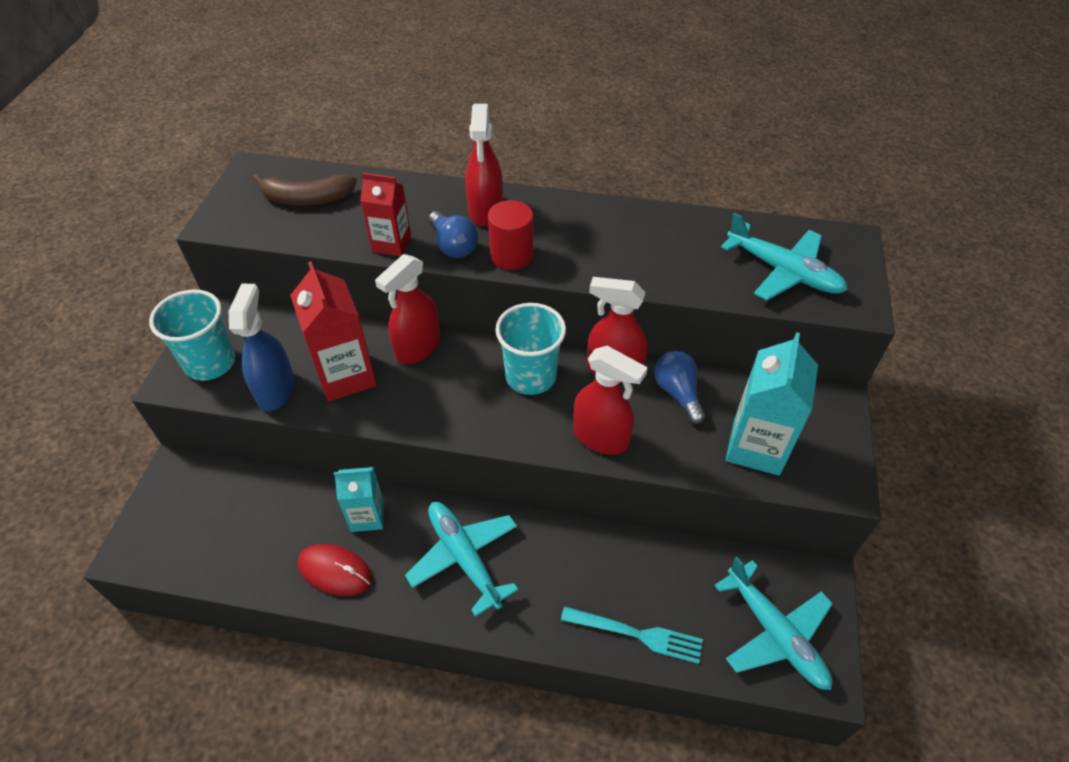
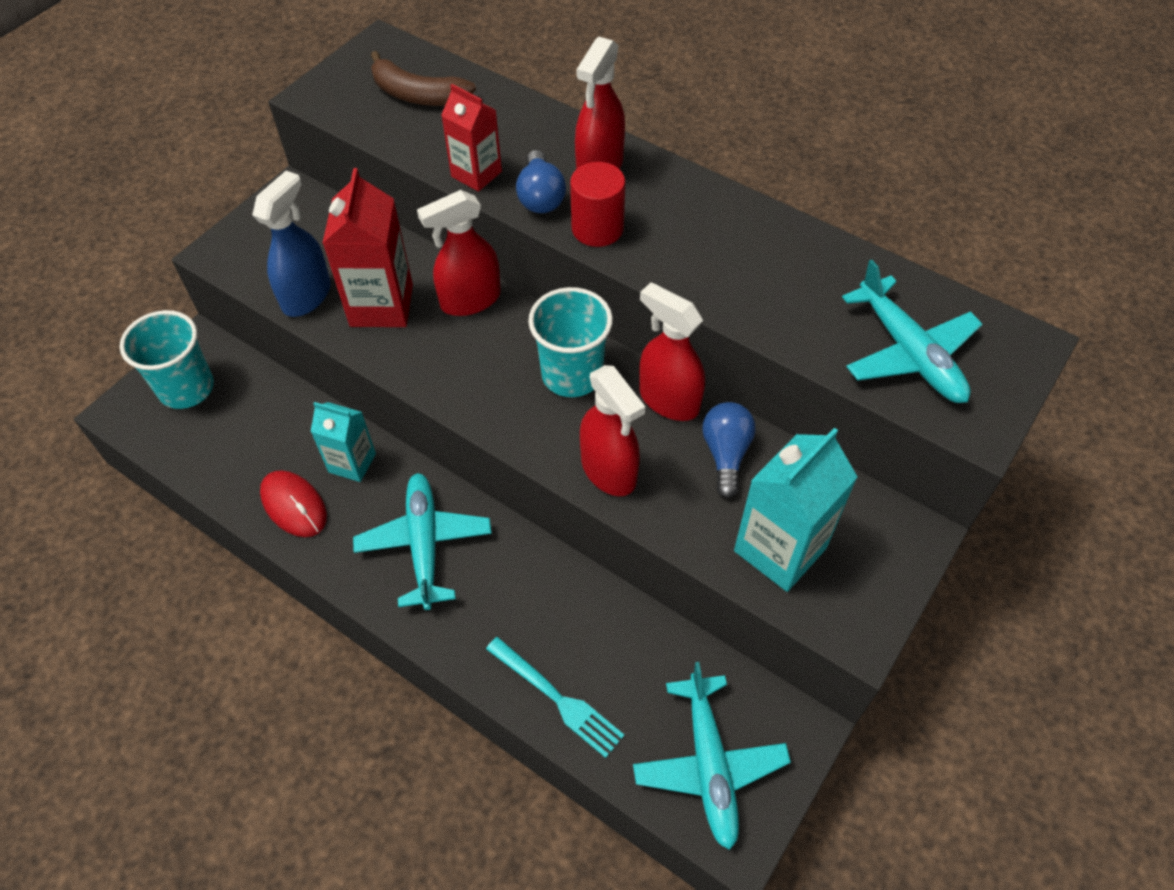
camera: 25 degrees right, 5 degrees up
(210, 362) = (260, 245): turquoise cup -> turquoise cup (186, 388)

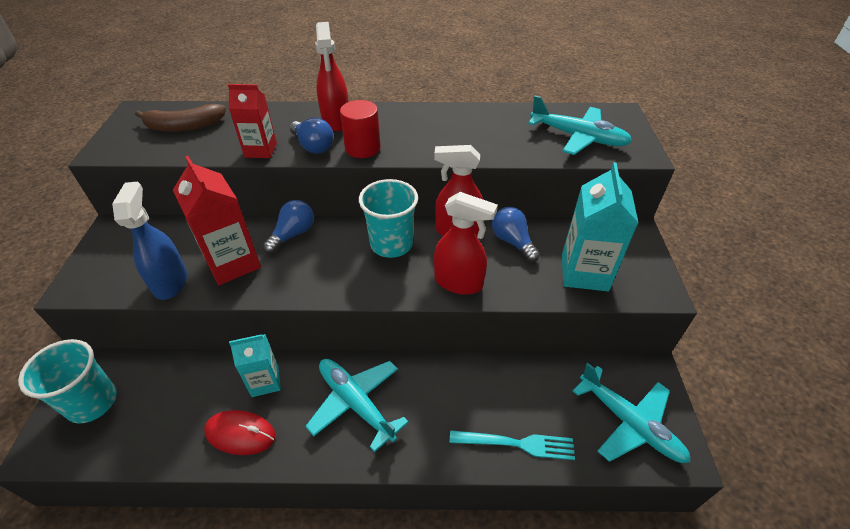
camera: 35 degrees left, 10 degrees down
(470, 300) = (293, 234): red spray bottle -> blue light bulb

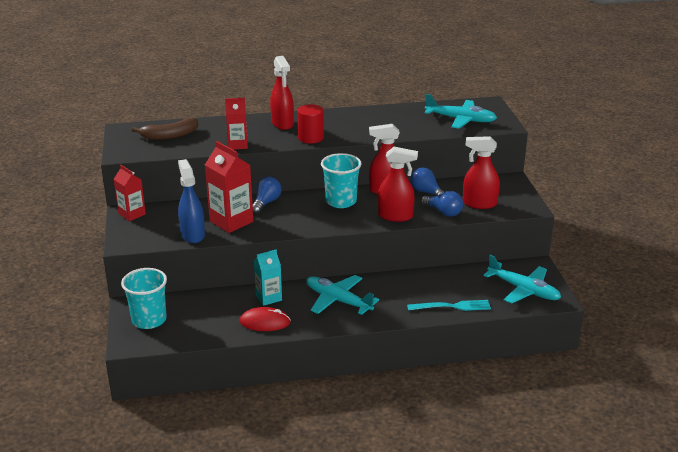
camera: 10 degrees left, 15 degrees down
(117, 233) = (132, 214): none -> red carton
(313, 146) = (274, 139): blue light bulb -> blue light bulb (443, 212)
(584, 272) = (479, 203): turquoise carton -> red spray bottle

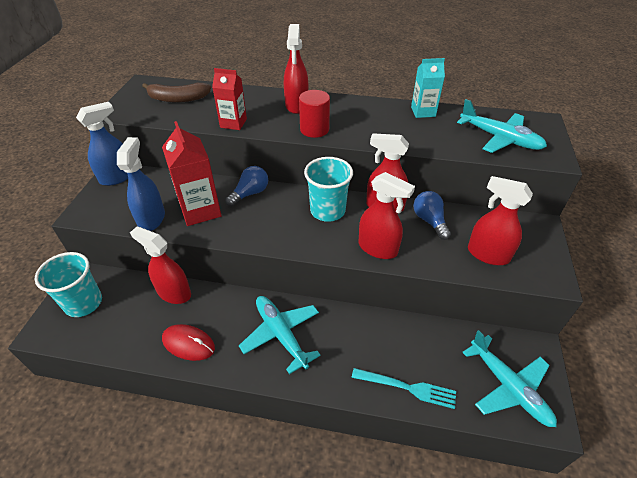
camera: 20 degrees right, 15 degrees up
(132, 214) = (117, 177): red carton -> blue spray bottle
(227, 297) = (174, 293): none -> red spray bottle
(268, 297) = (213, 307): turquoise carton -> turquoise carton (423, 112)
(443, 212) = (437, 257): blue light bulb -> none

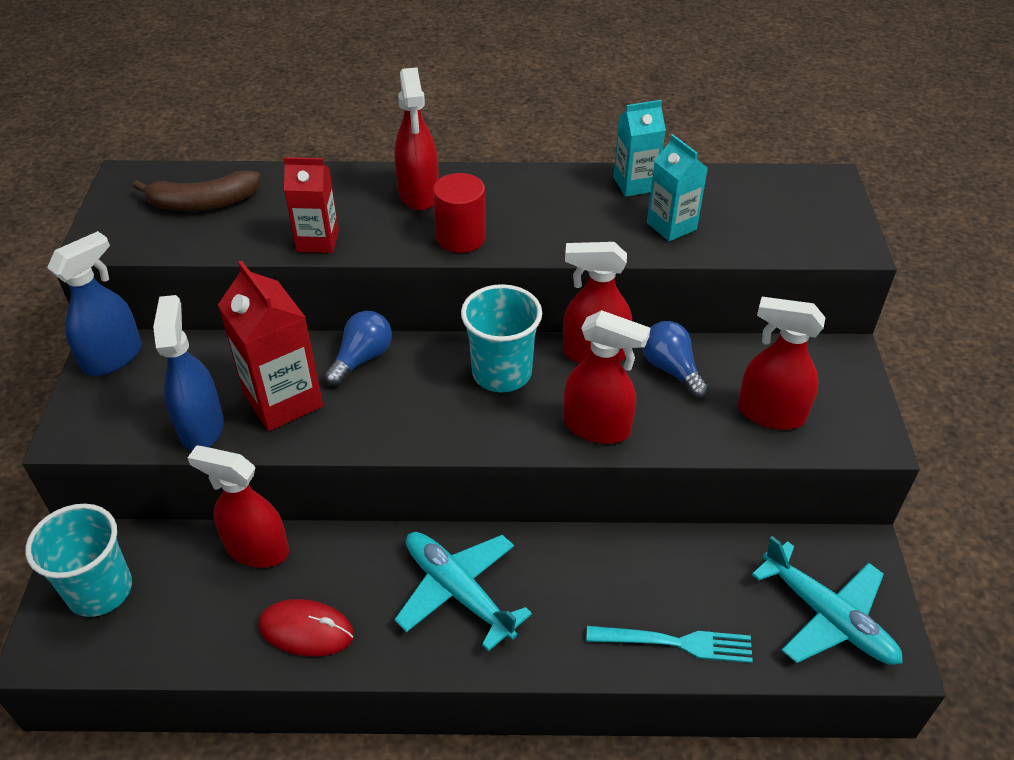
camera: 10 degrees left, 0 degrees up
(441, 136) = (671, 226): none -> turquoise carton
(499, 138) = (764, 220): turquoise plane -> none

